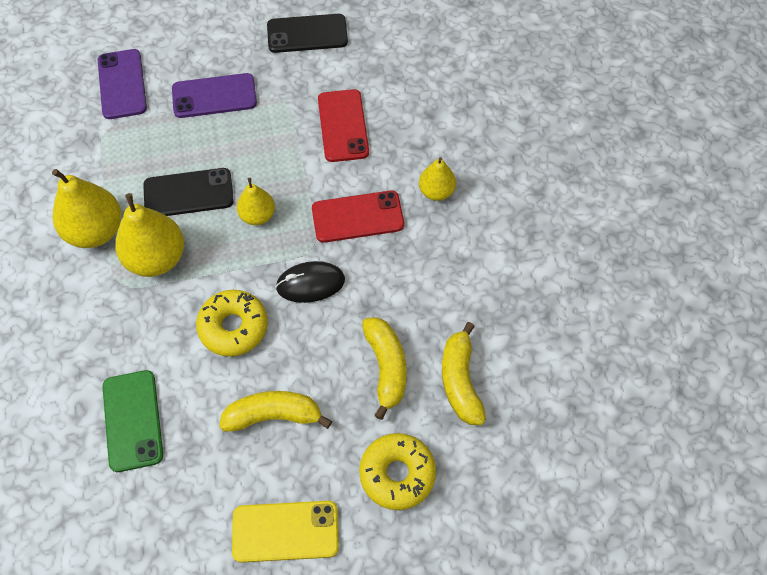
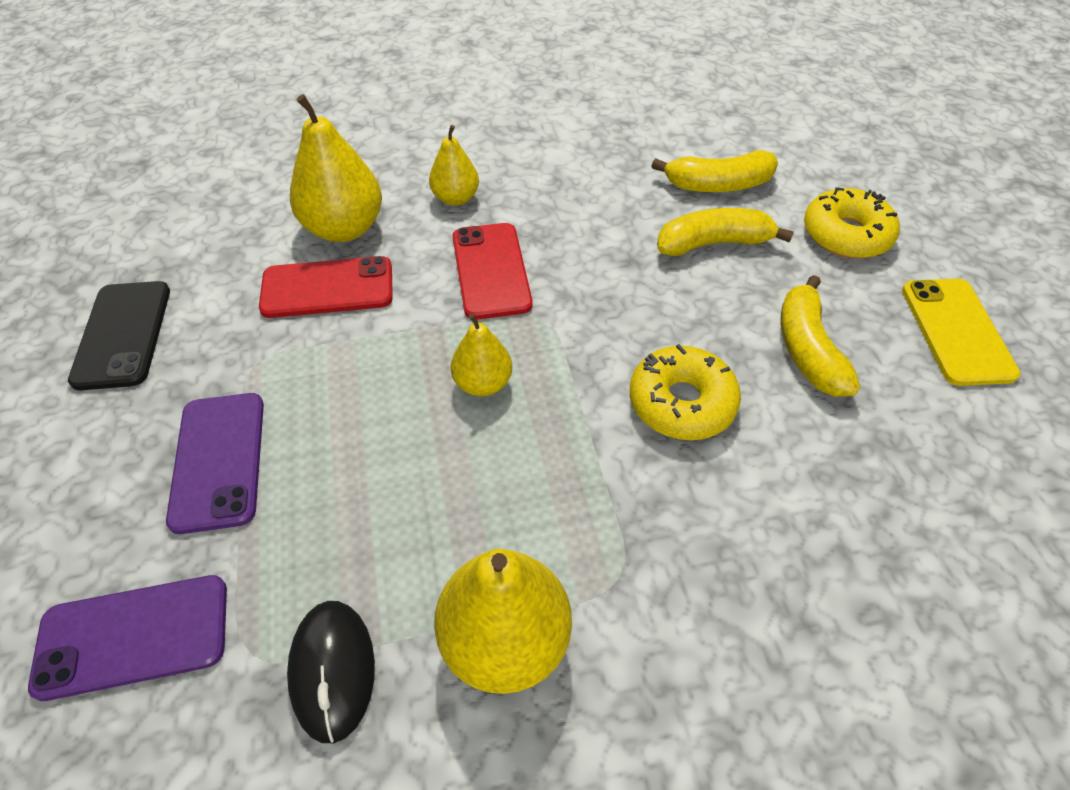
camera: 90 degrees left, 10 degrees down
(132, 420) = (867, 526): green phone -> none
(156, 258) = (564, 522): yellow pear -> yellow pear (344, 228)
(188, 193) = (431, 484): black phone -> none
(310, 284) = (600, 317): black mouse -> black mouse (333, 670)

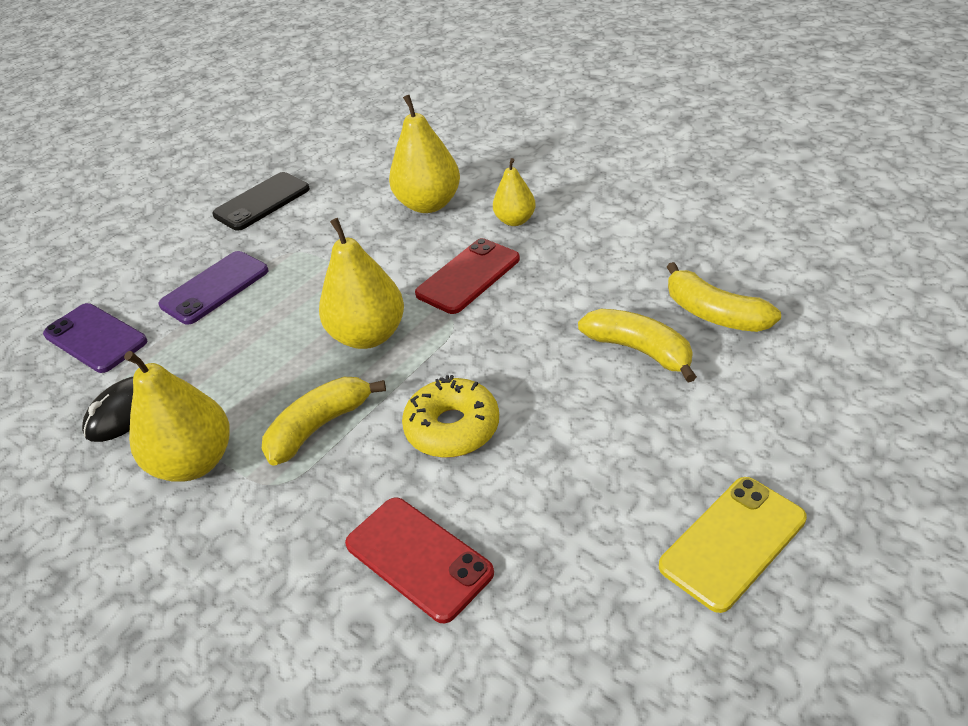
camera: 55 degrees right, 10 degrees down
(327, 288) = (373, 233): red phone -> red phone (418, 558)
(483, 383) = (369, 335): yellow pear -> yellow pear, size x1.70
(807, 349) = (588, 462): yellow banana -> yellow banana (319, 426)
(846, 235) = (762, 413): yellow donut -> none

